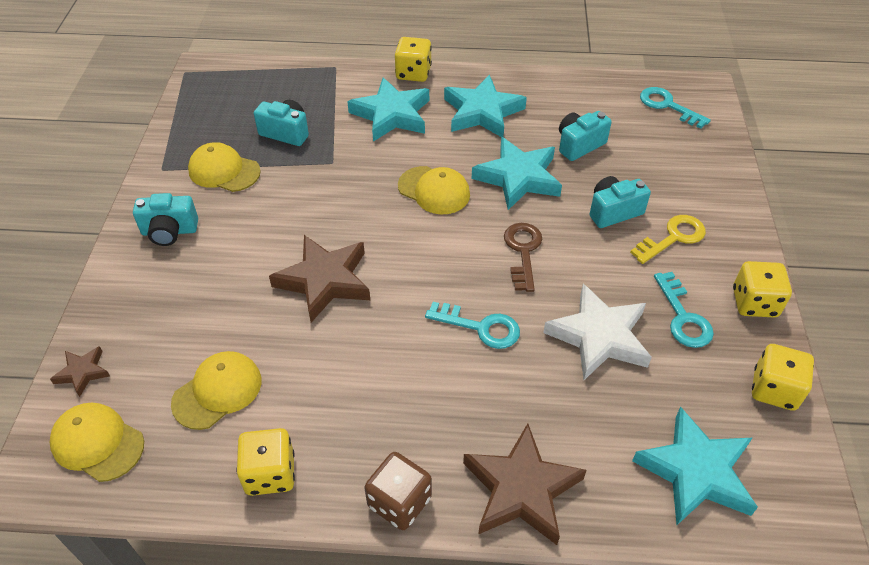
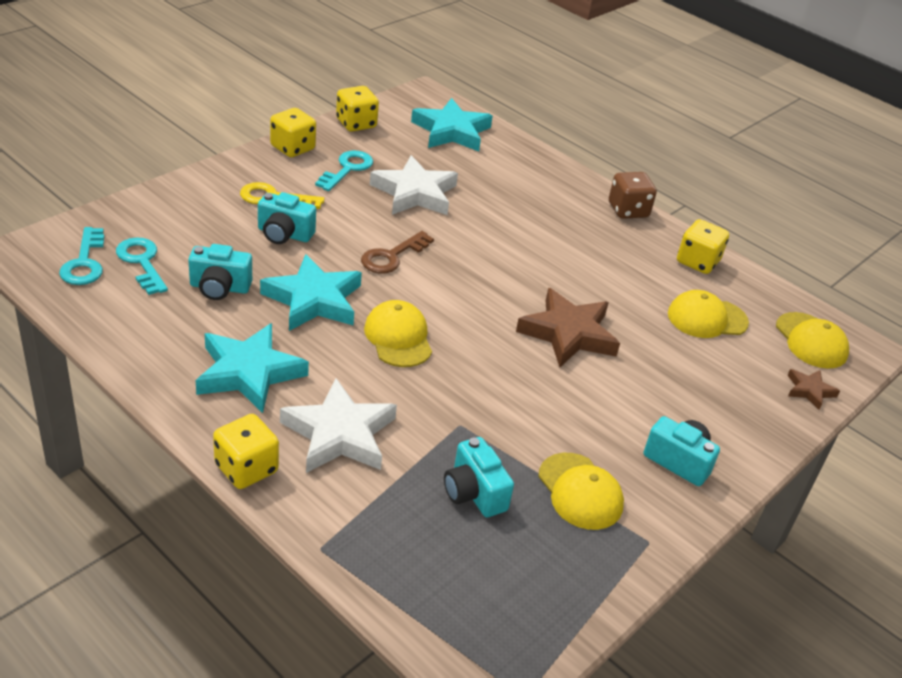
camera: 145 degrees left, 10 degrees down
(391, 115) = (339, 434): turquoise star -> white star
(481, 327) = (484, 241): turquoise key -> turquoise key (142, 262)
(521, 489) = (553, 177): brown star -> none

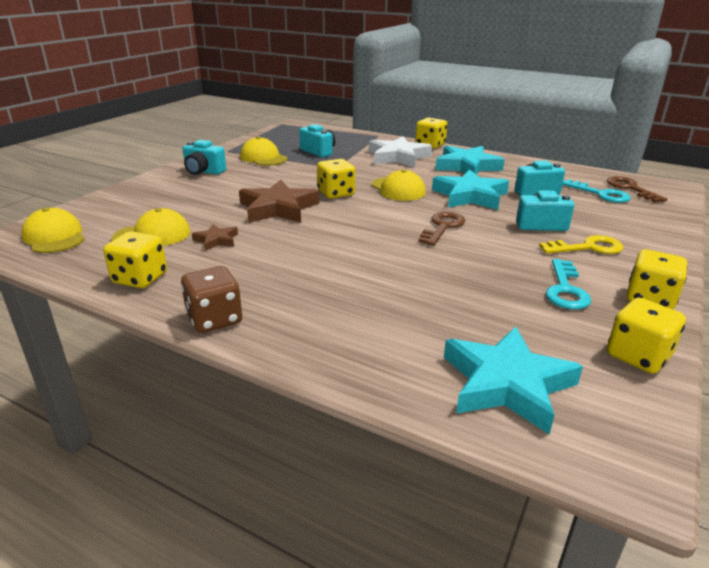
camera: 170 degrees right, 10 degrees down
(84, 263) = (630, 188): turquoise key -> brown key
(414, 193) = (473, 281): white star -> none
(487, 348) = (336, 193): none -> yellow dice
(809, 391) = (85, 209): brown star -> brown star (216, 240)

